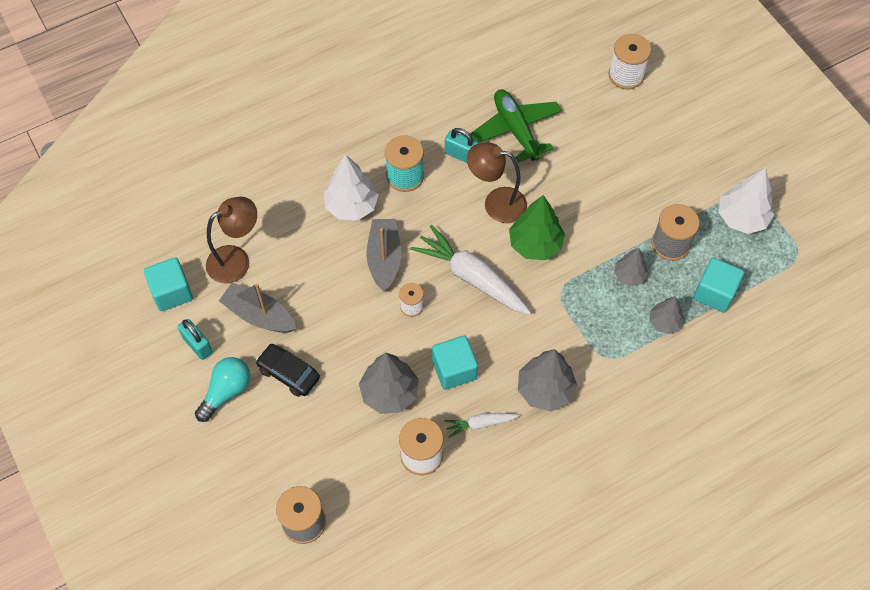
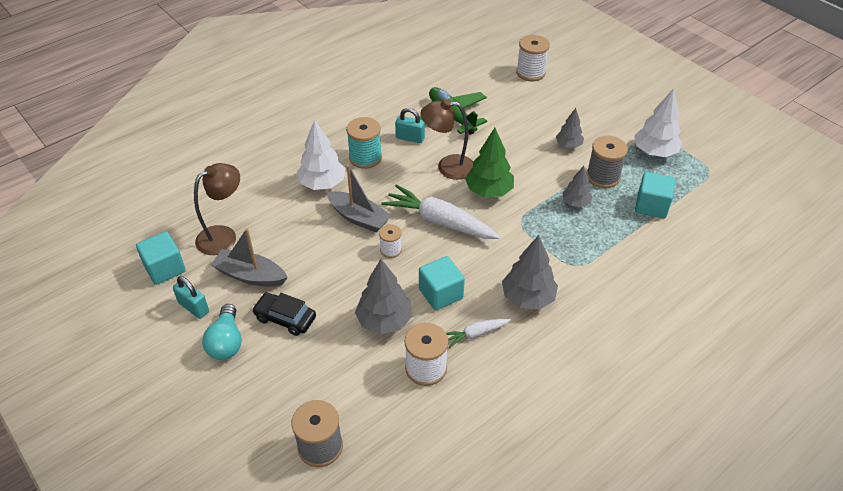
camera: 10 degrees left, 15 degrees down
(226, 391) = (226, 342): turquoise light bulb -> turquoise light bulb turned 150 degrees clockwise
(384, 258) = (359, 218): grey boat -> grey boat turned 135 degrees clockwise
(664, 322) = (616, 232): grey tree -> grey tree (568, 145)

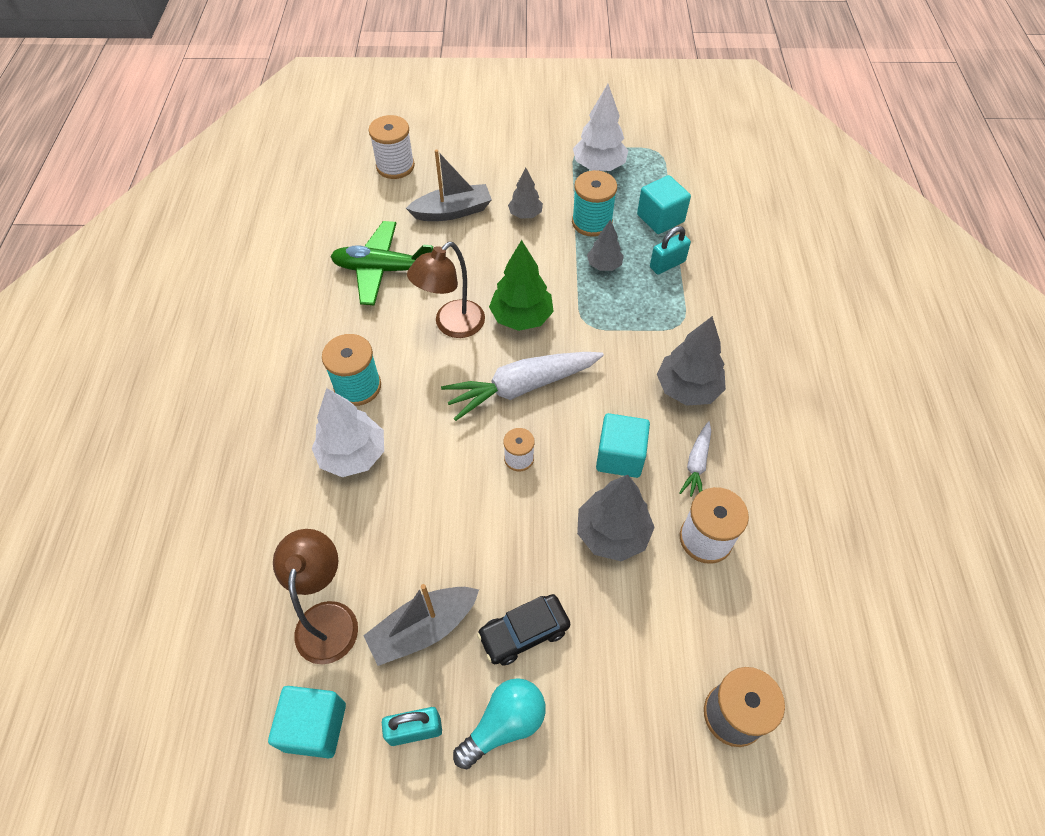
camera: 50 degrees left, 10 degrees up
(226, 342) = (504, 724): turquoise light bulb -> turquoise light bulb turned 75 degrees counterclockwise
(359, 218) = (443, 456): grey boat -> grey boat (452, 211)
(410, 138) = (373, 326): turquoise padlock -> turquoise padlock (667, 264)
(603, 177) = (592, 222): grey spool -> turquoise spool

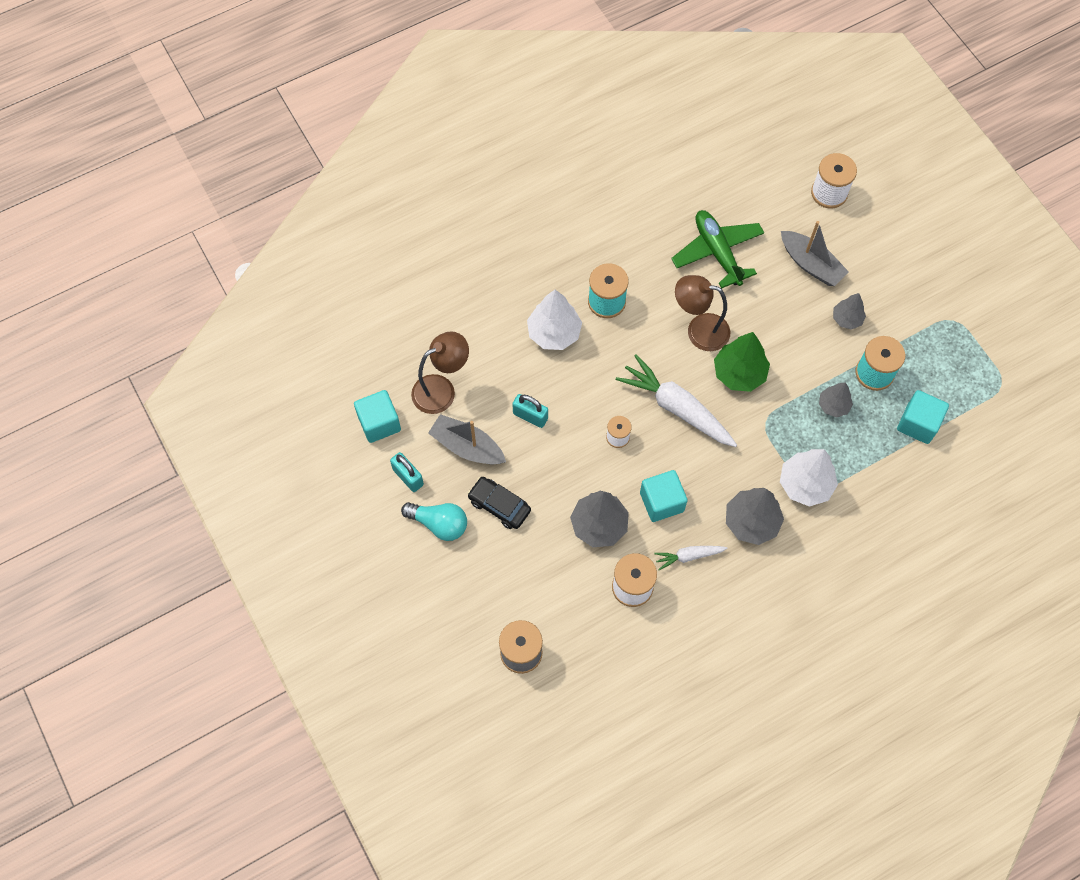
camera: 60 degrees right, 10 degrees up
(599, 166) = (945, 346): white tree -> white tree (805, 484)
(667, 264) = (868, 452): turquoise padlock -> turquoise padlock (530, 416)

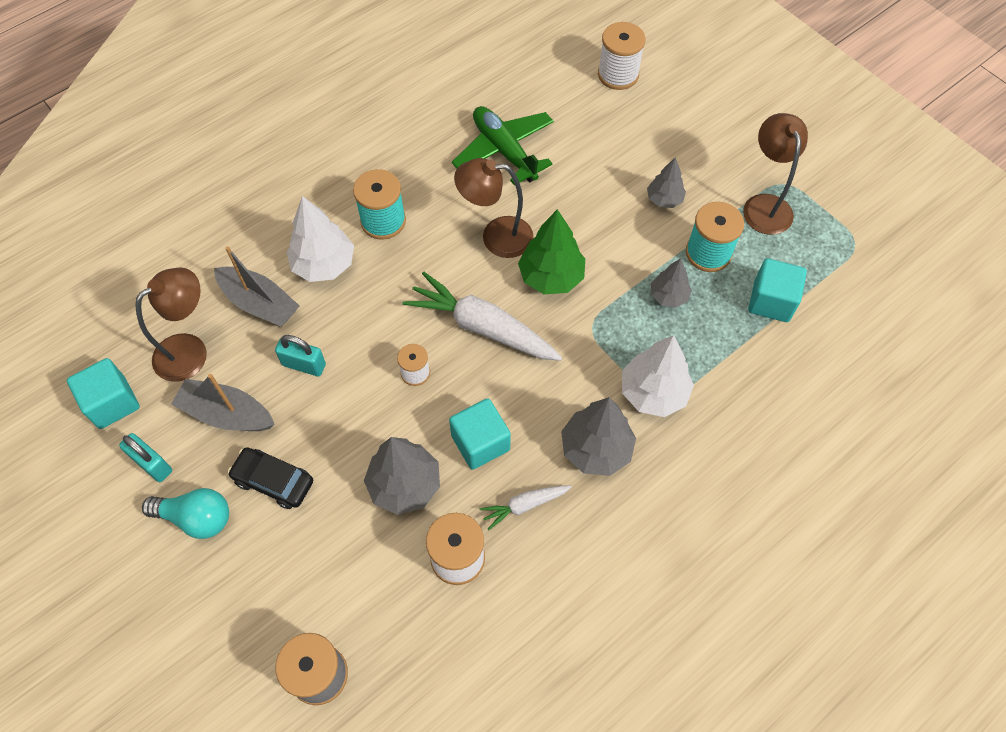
camera: 10 degrees left, 5 degrees down
(811, 264) = (612, 148): grey boat -> grey boat (259, 304)
(932, 337) = (764, 205): none -> brown lamp

